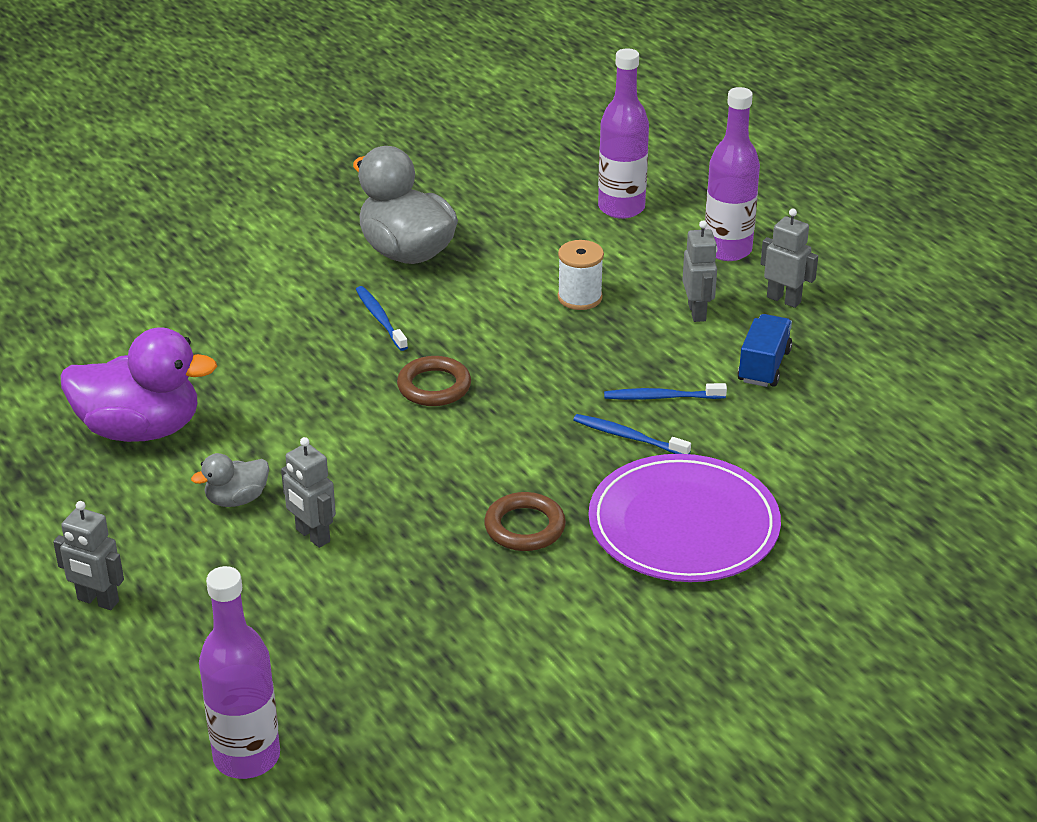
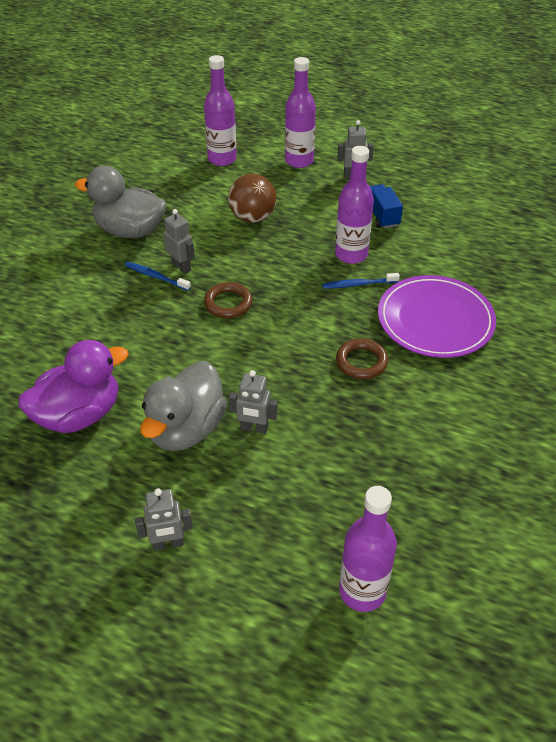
camera: 35 degrees left, 10 degrees up
(236, 499) = (186, 429): grey duck -> grey duck, size x2.05
(579, 297) = (252, 217): white spool -> brown ball
(661, 397) = (351, 255): blue toothbrush -> purple bottle
(697, 312) = (320, 200): grey robot -> grey robot (181, 267)

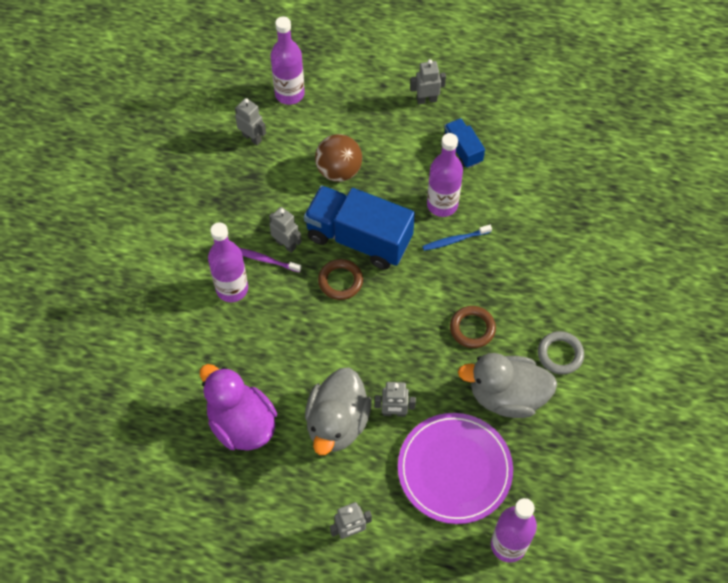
camera: 10 degrees left, 15 degrees up
(79, 414) = (241, 423): purple duck -> purple duck turned 90 degrees counterclockwise
(130, 231) = (223, 206): grey duck -> grey duck (507, 396)
(155, 276) = (265, 260): blue toothbrush -> purple toothbrush
(176, 185) = (252, 138): none -> grey robot
(257, 271) = (359, 238): none -> blue truck
(299, 161) = (368, 85): purple bottle -> purple bottle (232, 289)
(435, 320) = (530, 271): purple plate -> purple plate (454, 469)
(458, 399) = (560, 354): none -> grey ring

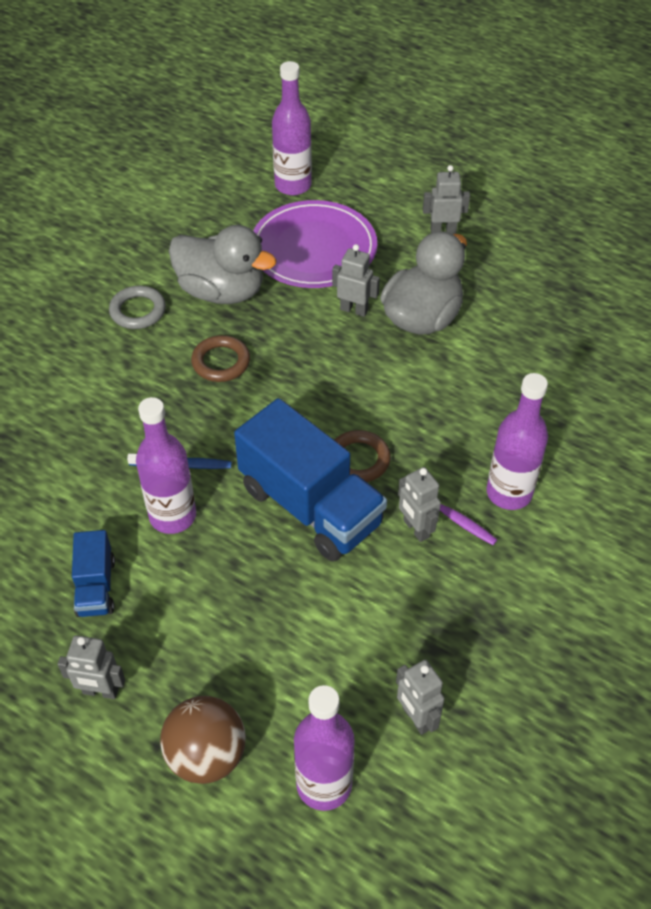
camera: 160 degrees left, 10 degrees down
(241, 423) = (533, 345): purple duck -> none
(339, 170) = (297, 614): brown ball -> brown ball (206, 755)

